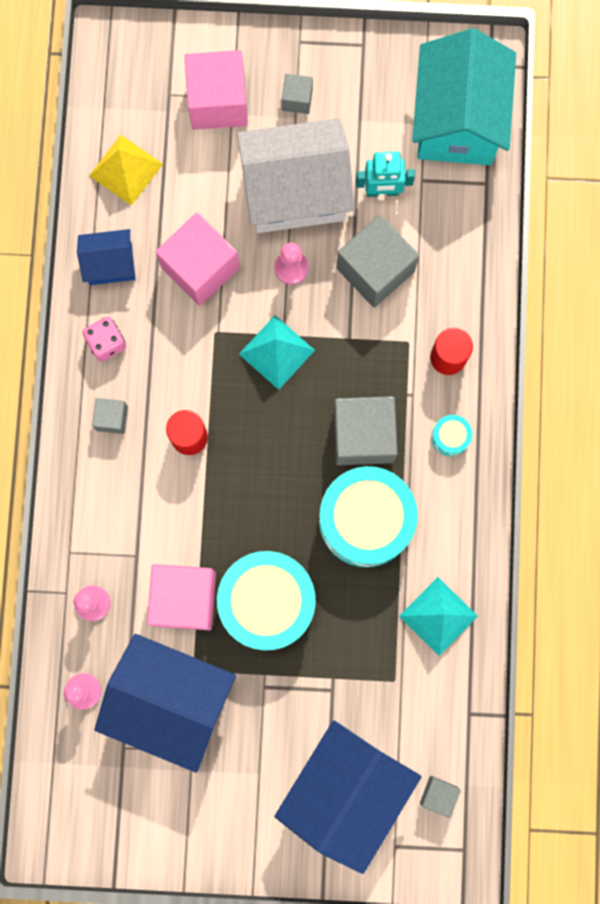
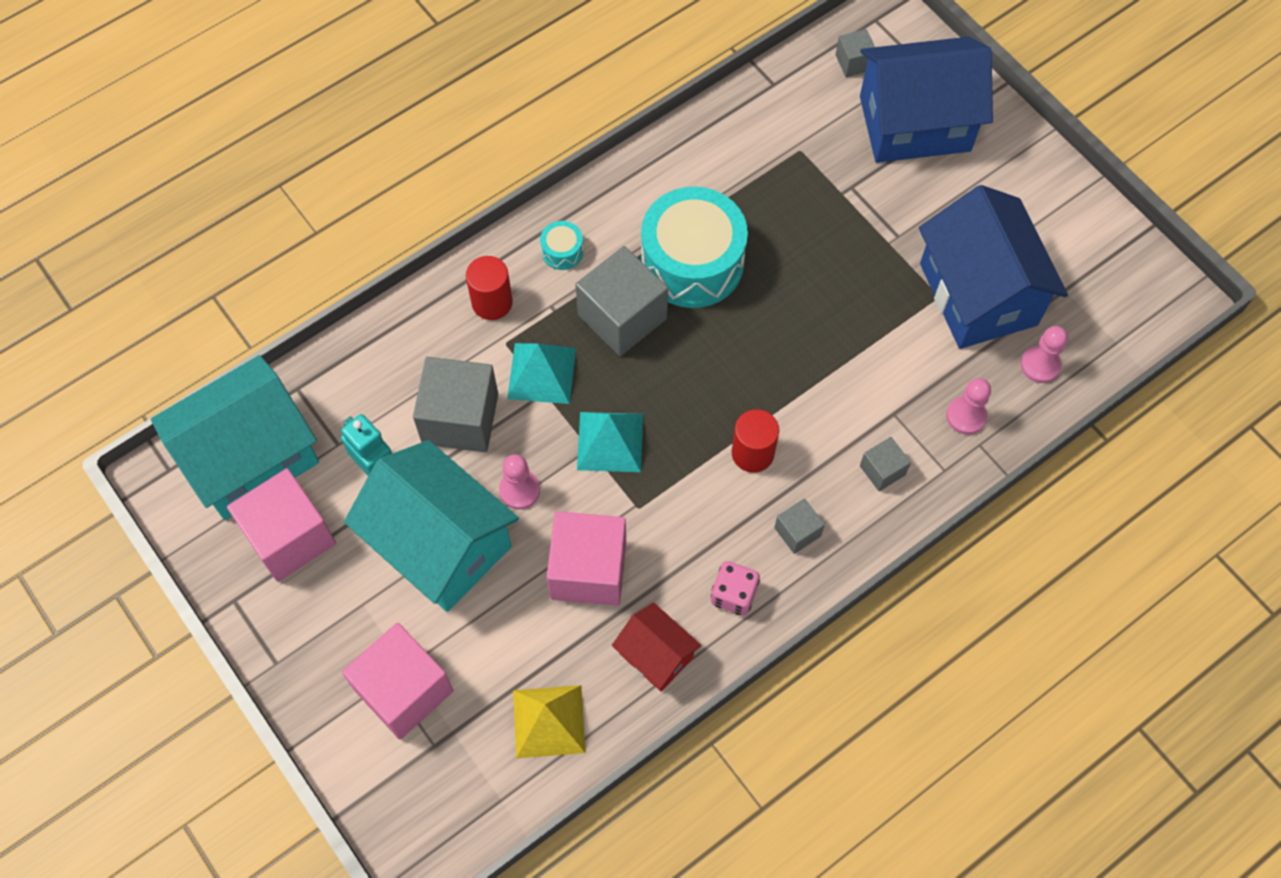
camera: 130 degrees left, 15 degrees down
(110, 264) = (656, 655): blue house -> red house
(184, 599) = (890, 348): pink cube -> pink cube (290, 537)
(267, 602) = (830, 284): turquoise drum -> none
(295, 191) = (440, 545): white house -> turquoise house
(297, 99) = (342, 617): grey cube -> grey cube (882, 470)
(438, 616) = (719, 156): turquoise pyramid -> turquoise pyramid (541, 373)

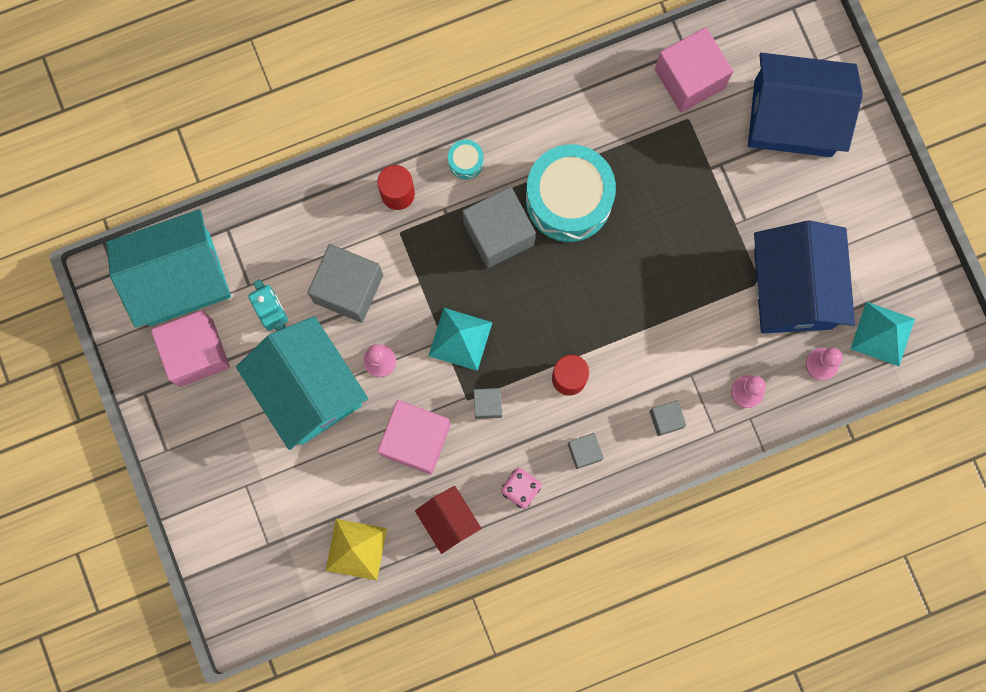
camera: 15 degrees right, 15 degrees up
(404, 690) = (255, 497): pink cube -> pink cube (689, 78)
(541, 373) = (421, 266): turquoise pyramid -> turquoise pyramid (882, 334)
(854, 62) = (760, 45): grey cube -> grey cube (487, 405)

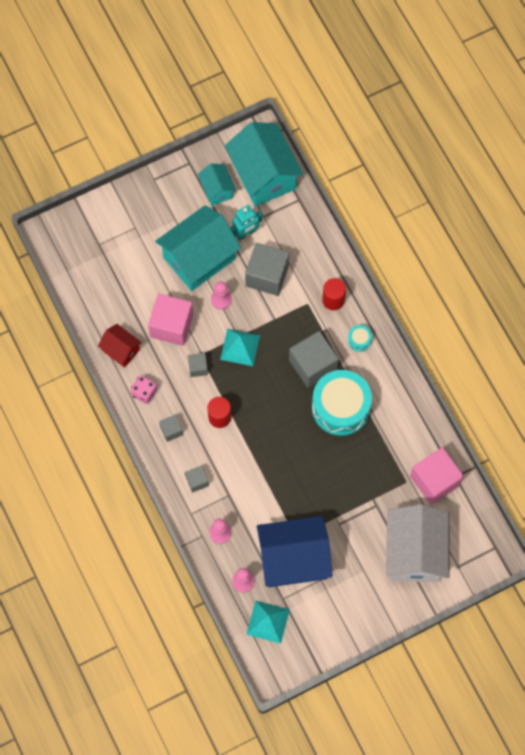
camera: 85 degrees right, 10 degrees down
(196, 353) = (217, 190): pink cube -> turquoise house
(356, 549) = (99, 296): yellow pyramid -> none
(448, 520) = (121, 350): red house -> red house turned 75 degrees clockwise
(793, 118) = (415, 552): blue house -> white house

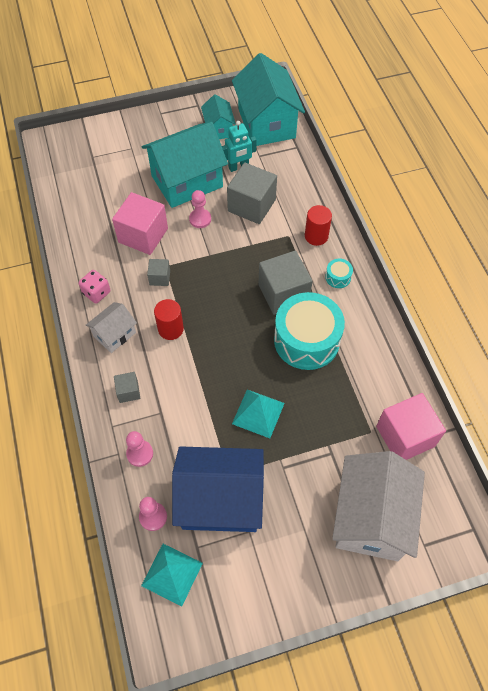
camera: 10 degrees right, 10 degrees down
(121, 350) = (84, 250): red house -> none
(171, 430) = (114, 334): grey cube -> white house
(240, 347) = (209, 265): turquoise pyramid -> turquoise pyramid (258, 413)

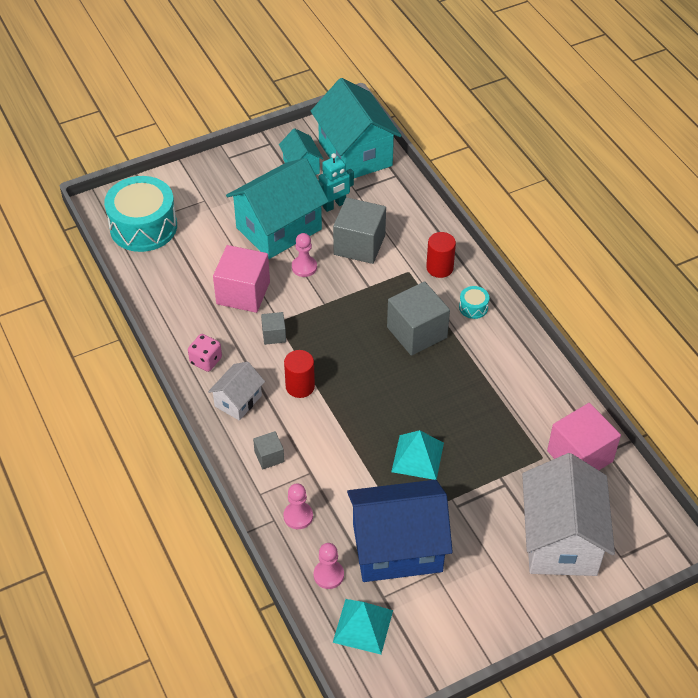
camera: 10 degrees left, 10 degrees down
(306, 340) = (453, 376): turquoise drum -> turquoise drum (143, 227)

